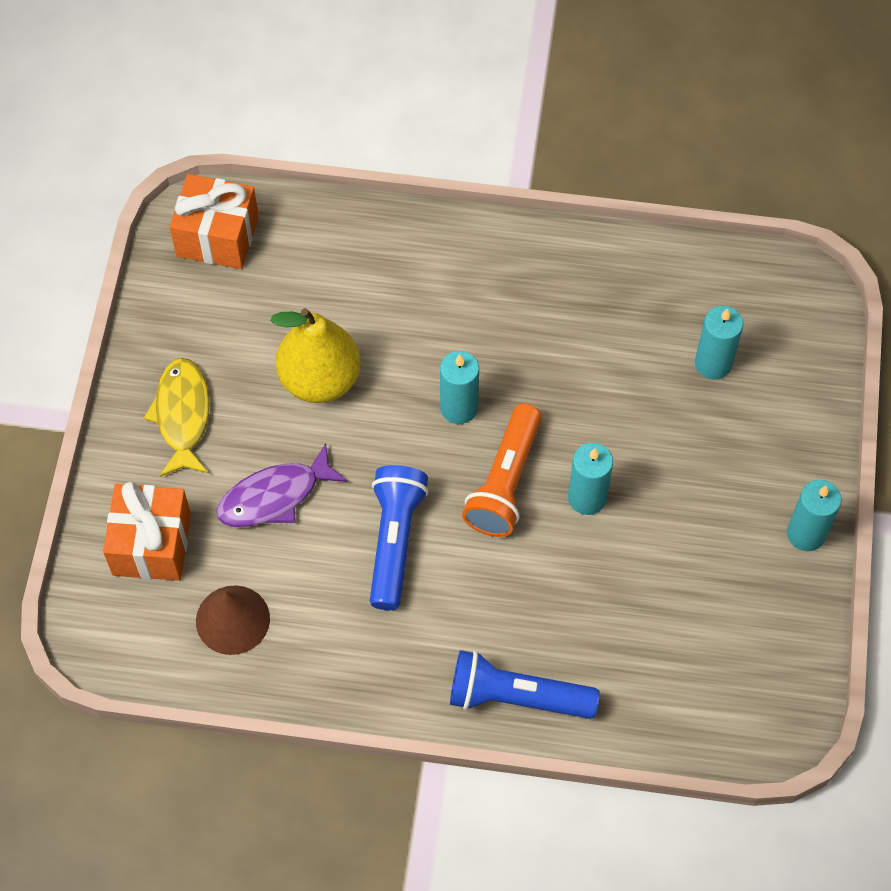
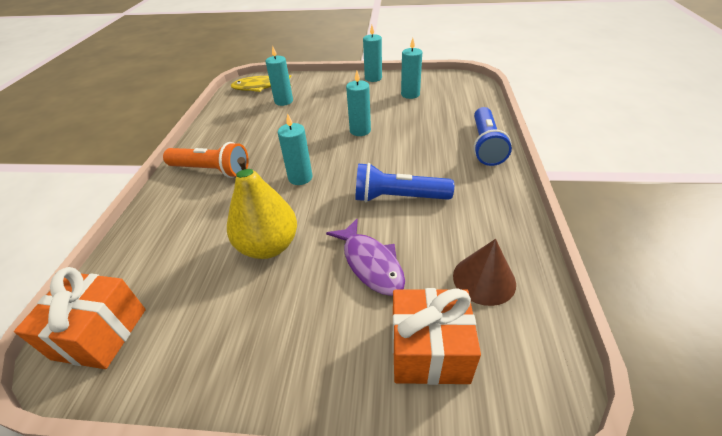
camera: 90 degrees left, 20 degrees down
(182, 415) = (291, 340): yellow fish -> yellow fish (260, 87)
(505, 482) = (352, 157): orange flashlight -> orange flashlight (211, 170)
(721, 600) = (410, 94): none -> turquoise candle

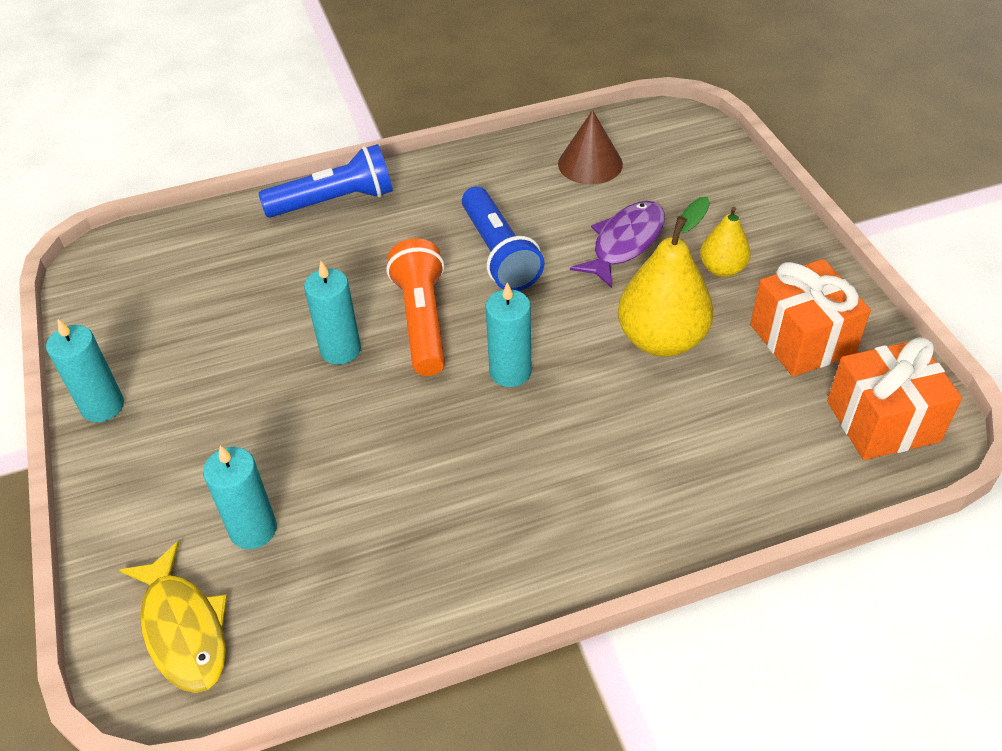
camera: 115 degrees left, 5 degrees up
(211, 170) = (555, 508): orange flashlight -> orange flashlight (422, 321)
(303, 312) = (722, 269): none -> yellow pear
(410, 94) = (178, 323): turquoise candle -> none
(429, 350) = (693, 179): orange gift -> orange gift (802, 339)

